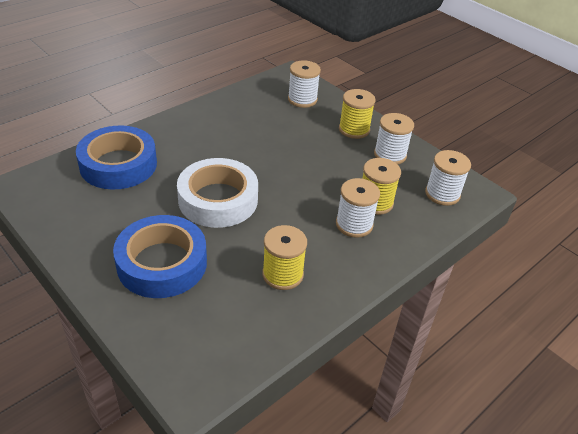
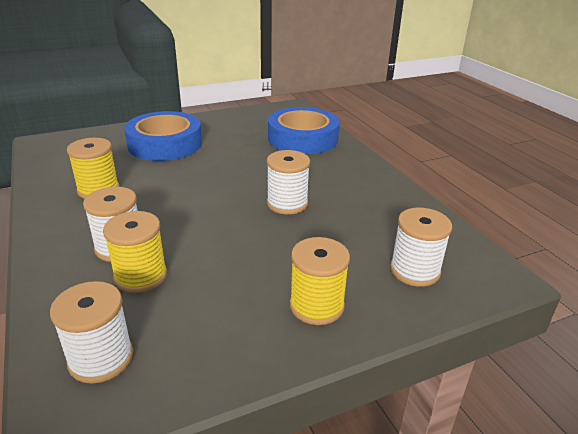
camera: 110 degrees right, 10 degrees down
(218, 200) = (223, 175): white tape -> none
(390, 155) = (232, 328): white spool -> white spool (287, 203)

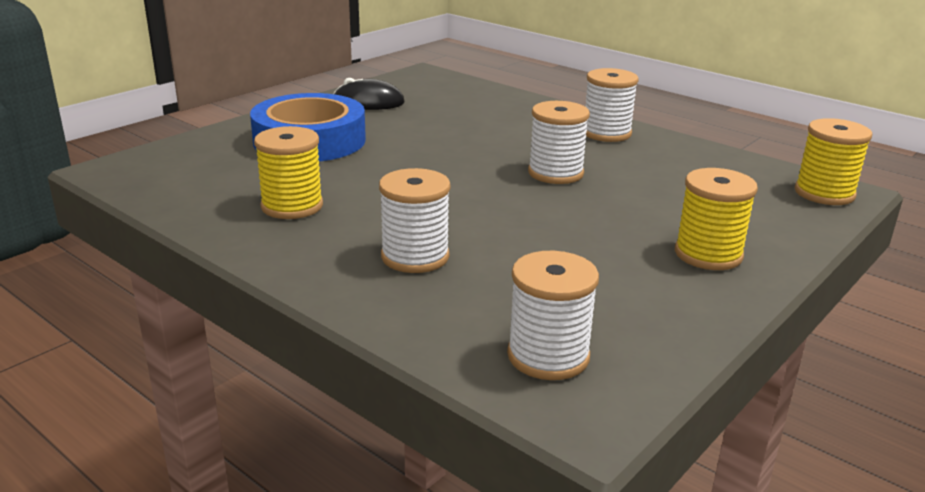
camera: 25 degrees left, 5 degrees down
(141, 276) = (483, 276): yellow spool -> yellow spool (824, 193)
(232, 123) = (368, 103): none -> black mouse
(302, 138) = (484, 106): blue tape -> none
(414, 270) = (762, 204): white spool -> white spool (606, 133)

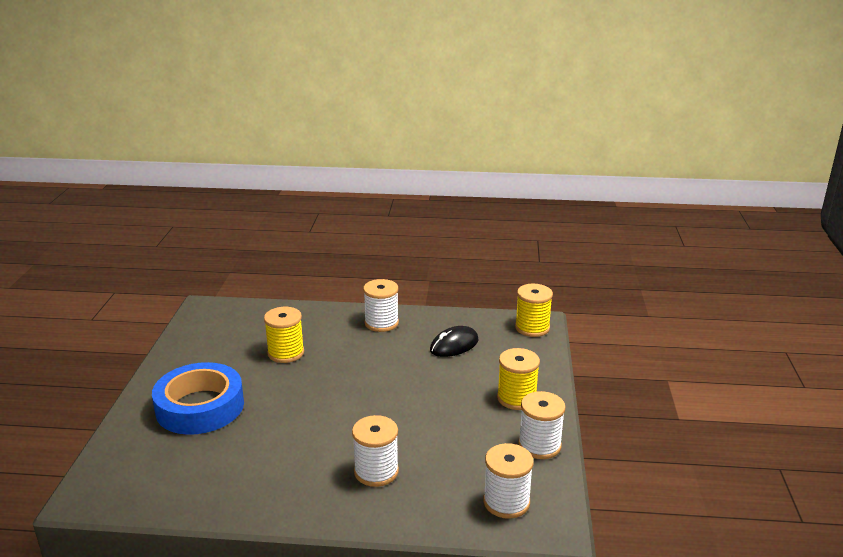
camera: 35 degrees left, 0 degrees up
(292, 206) = (259, 468): yellow spool -> yellow spool (286, 353)
(368, 103) = (198, 353): black mouse -> black mouse (454, 345)
(555, 173) = (386, 370): white spool -> white spool (539, 445)

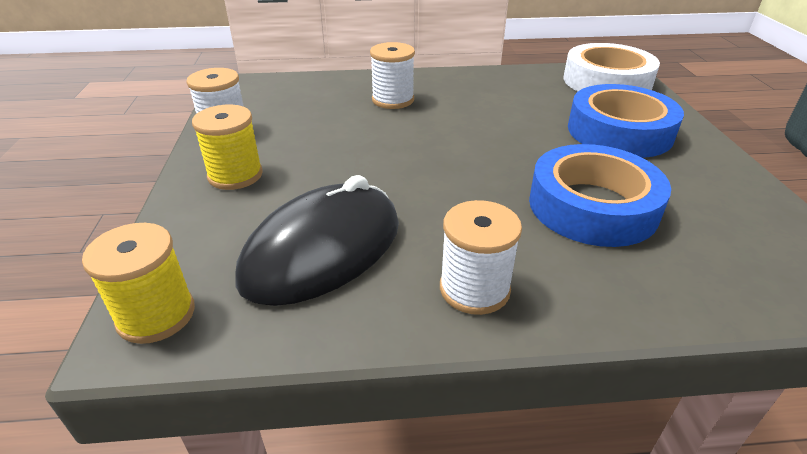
camera: 170 degrees right, 10 degrees up
(128, 476) = (607, 81): none -> white tape
(286, 353) = (592, 206): yellow spool -> blue tape
(454, 345) = (323, 251): black mouse -> black mouse, size x1.83
(506, 502) = (272, 92): white spool -> none

